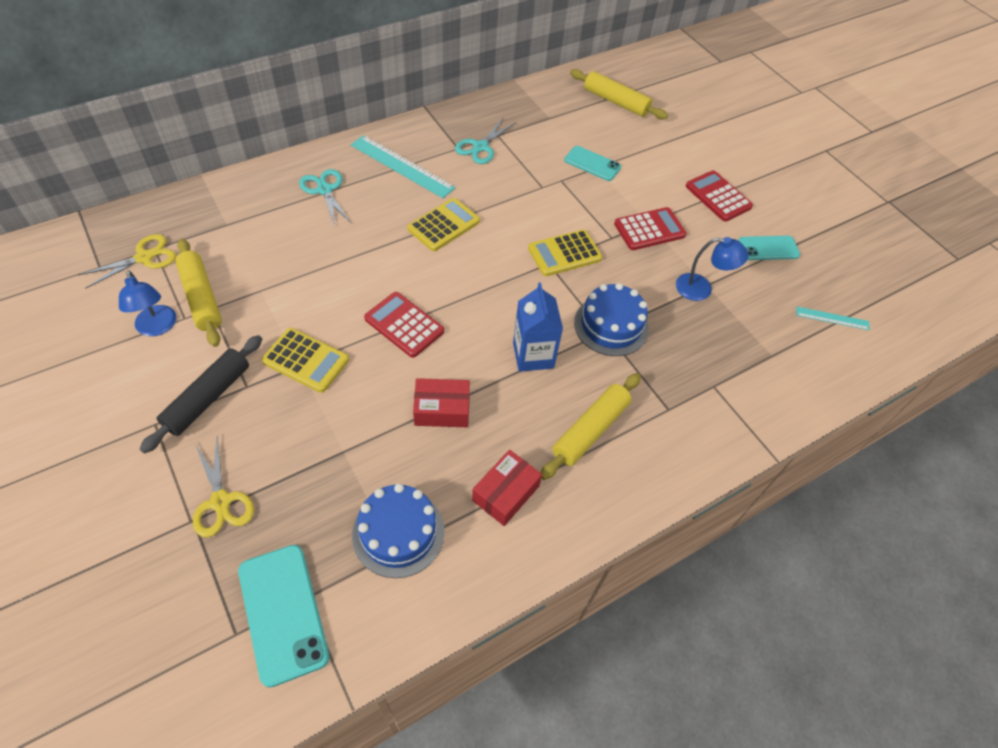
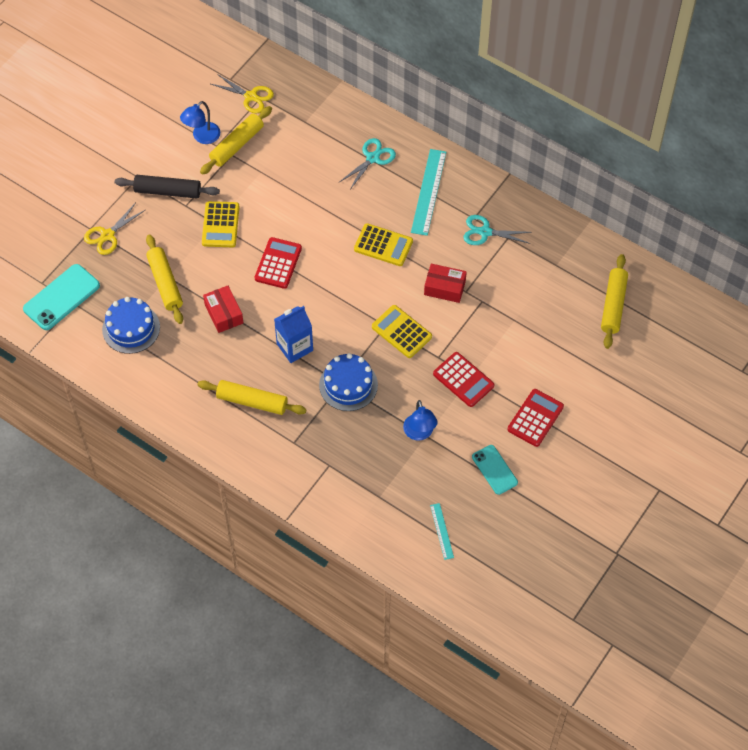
camera: 70 degrees right, 5 degrees up
(352, 459) = (165, 283): none -> yellow rolling pin
(505, 493) = (183, 371): red box -> red box (444, 288)
(592, 164) = (517, 315): turquoise phone -> none

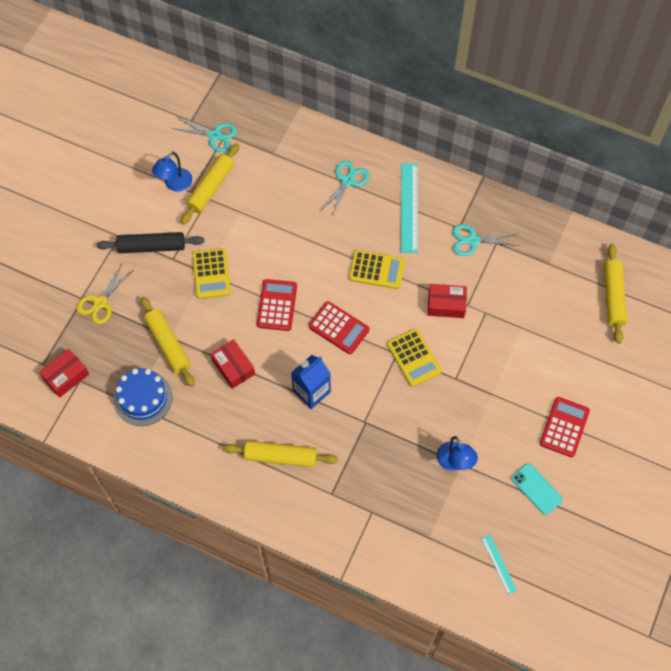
camera: 10 degrees left, 5 degrees up
(61, 297) = (66, 376): turquoise phone -> red box
(251, 96) = (215, 136): yellow scissors -> turquoise scissors
(348, 385) = (373, 423): blue cake -> none
(401, 332) = (414, 358): yellow calculator -> yellow calculator turned 150 degrees counterclockwise
(463, 380) = (485, 398): red calculator -> red calculator (338, 328)

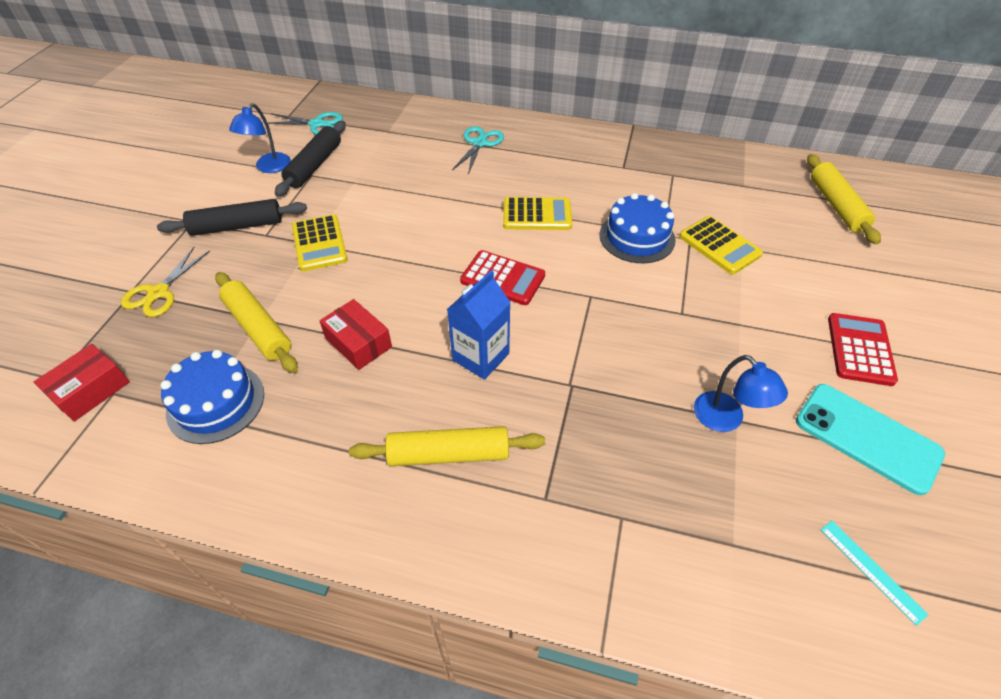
camera: 10 degrees left, 15 degrees down
(211, 187) = (314, 165): yellow rolling pin -> black rolling pin
(277, 305) = (413, 265): red calculator -> none
(409, 207) = (559, 157): turquoise ruler -> none
(414, 358) = (615, 297): yellow calculator -> yellow calculator (719, 246)
(446, 304) = (637, 237): red box -> blue cake
(473, 240) = (644, 176): turquoise scissors -> none
(536, 489) = (867, 437): turquoise phone -> turquoise phone, size x1.55

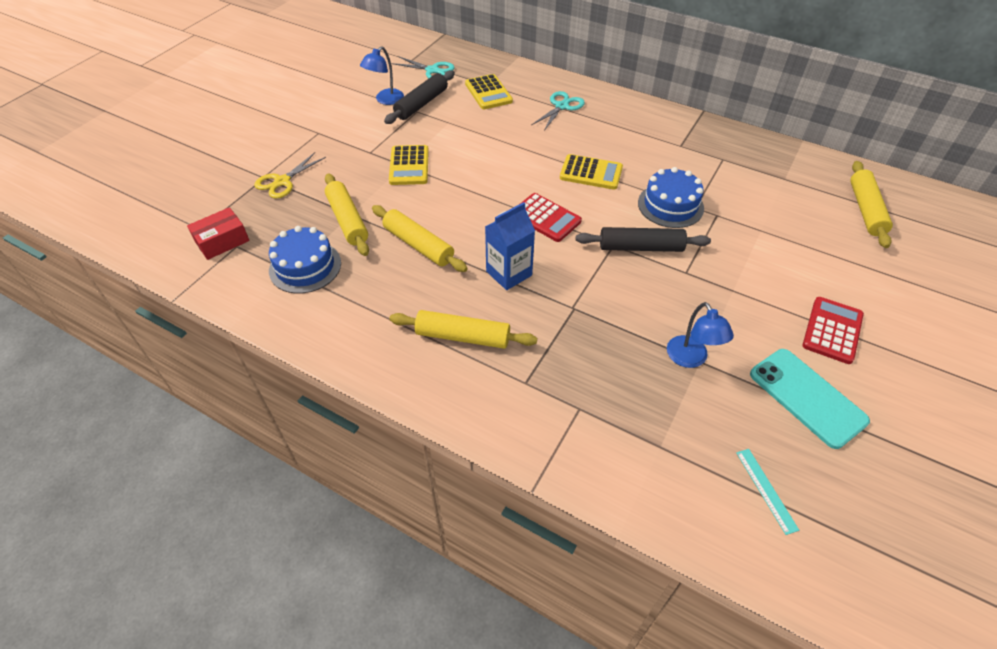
camera: 15 degrees right, 0 degrees up
(237, 226) = (350, 142): black rolling pin -> black rolling pin (640, 247)
(358, 343) = (418, 245): red box -> yellow rolling pin
(719, 246) = (741, 225): yellow calculator -> yellow calculator (488, 93)

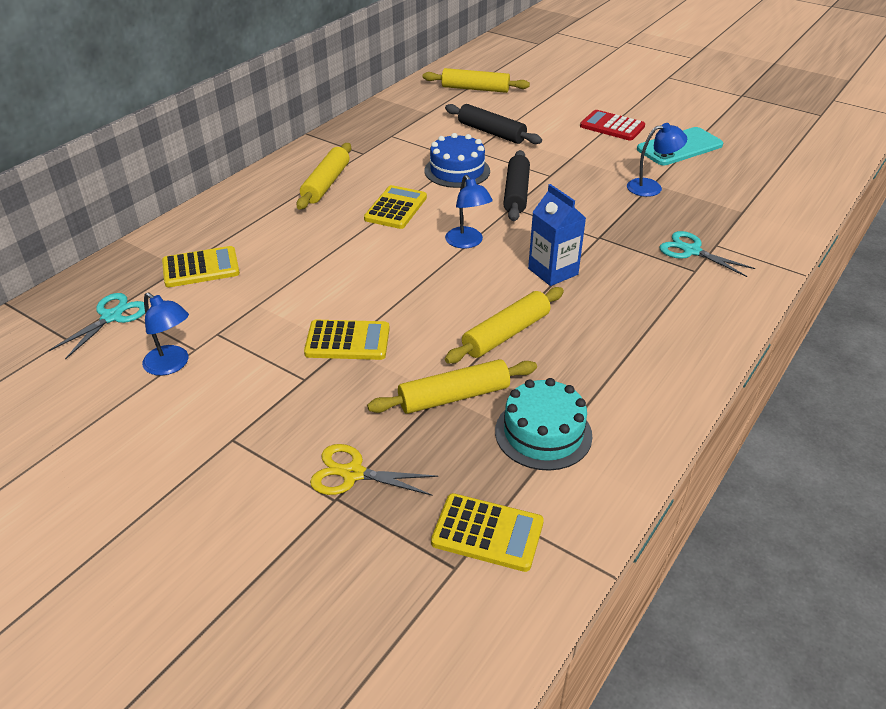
camera: 85 degrees left, 10 degrees down
(222, 241) = (487, 533): red box -> yellow calculator
(282, 181) = (353, 473): yellow scissors -> yellow scissors turned 150 degrees clockwise
(305, 266) = (543, 433): blue cake -> turquoise cake
(421, 104) = (200, 328): black rolling pin -> black rolling pin (491, 132)
(463, 337) = (645, 305): yellow rolling pin -> yellow rolling pin (326, 184)
(545, 218) = (467, 242): red calculator -> blue lamp
(562, 106) = (260, 215): turquoise scissors -> turquoise scissors (691, 251)
(766, 490) = (765, 176): turquoise ruler -> none

